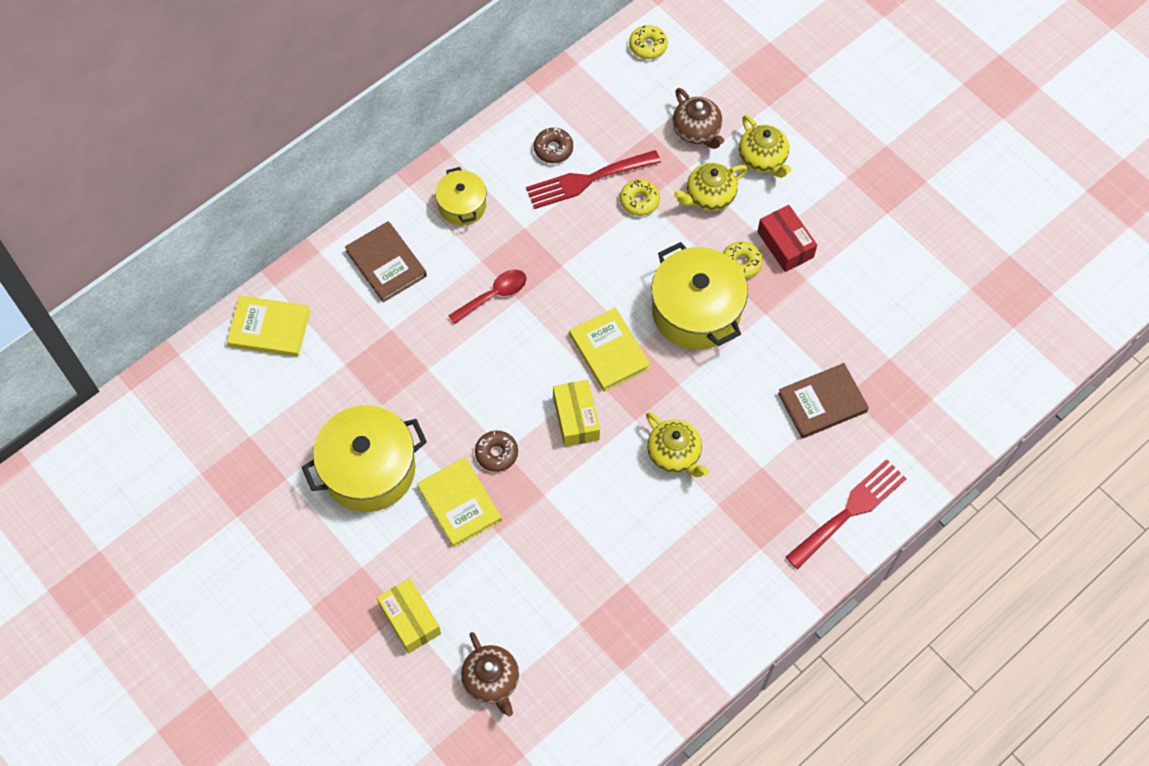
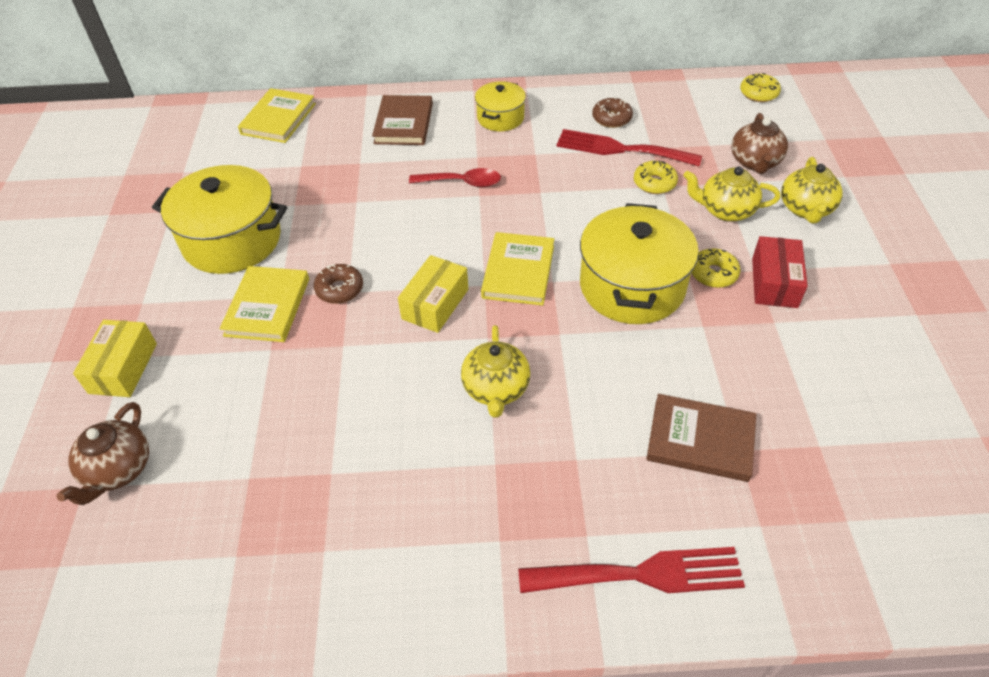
camera: 40 degrees right, 15 degrees down
(269, 328) = (278, 119): yellow book -> yellow book turned 60 degrees clockwise

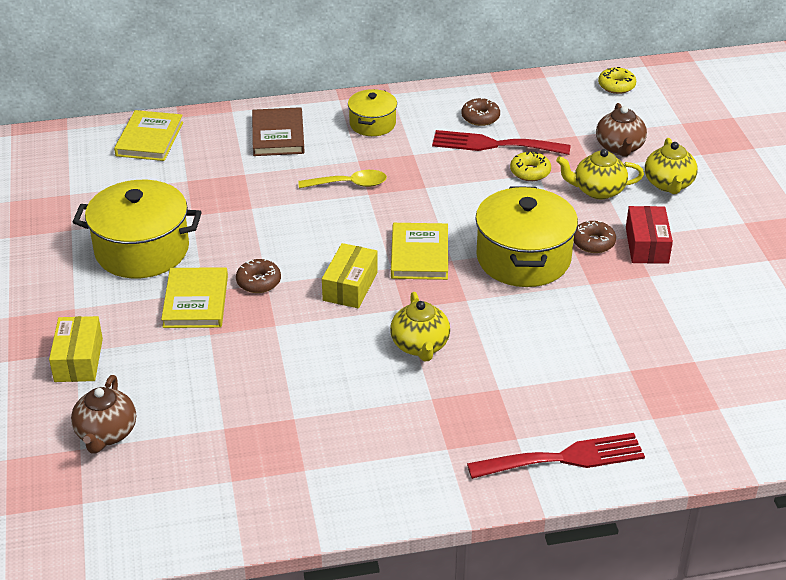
camera: 10 degrees left, 10 degrees down
(462, 182) = (349, 184): red spoon -> yellow spoon
(700, 440) = (598, 366): brown book -> none
(713, 274) = (593, 242): yellow donut -> brown donut

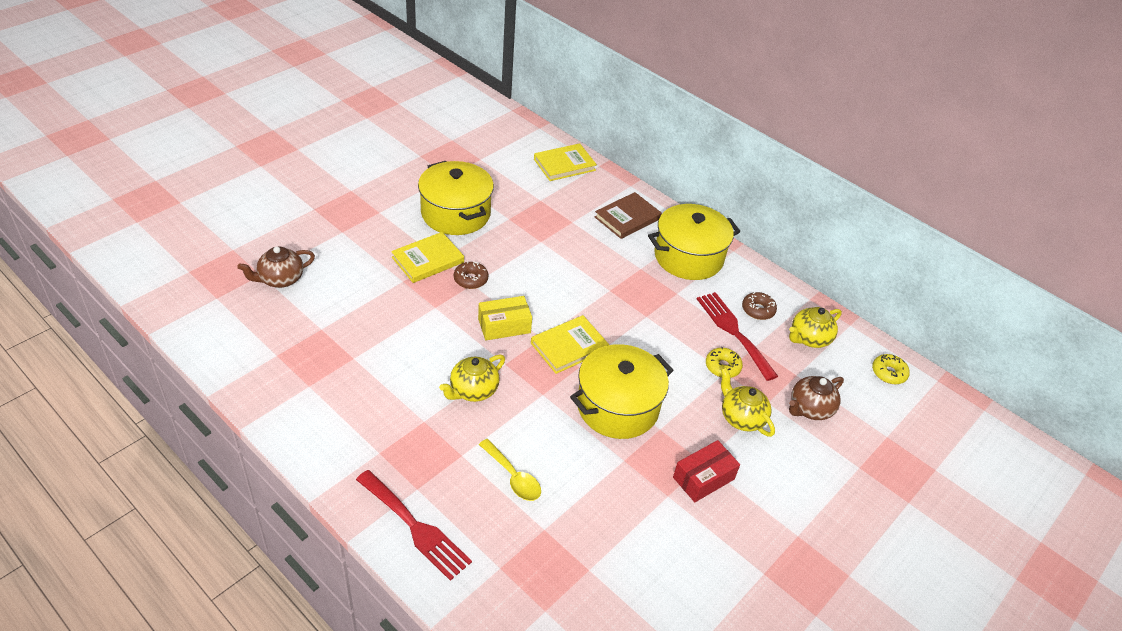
camera: 50 degrees right, 5 degrees up
(78, 360) = (335, 236): yellow box -> none
(349, 184) = (610, 276): yellow spoon -> yellow spoon (513, 477)
(372, 124) = (688, 257): yellow pot -> yellow pot, size x1.80
(593, 242) = (675, 442): brown donut -> none
(669, 184) = (795, 461): yellow teapot -> yellow teapot (809, 338)

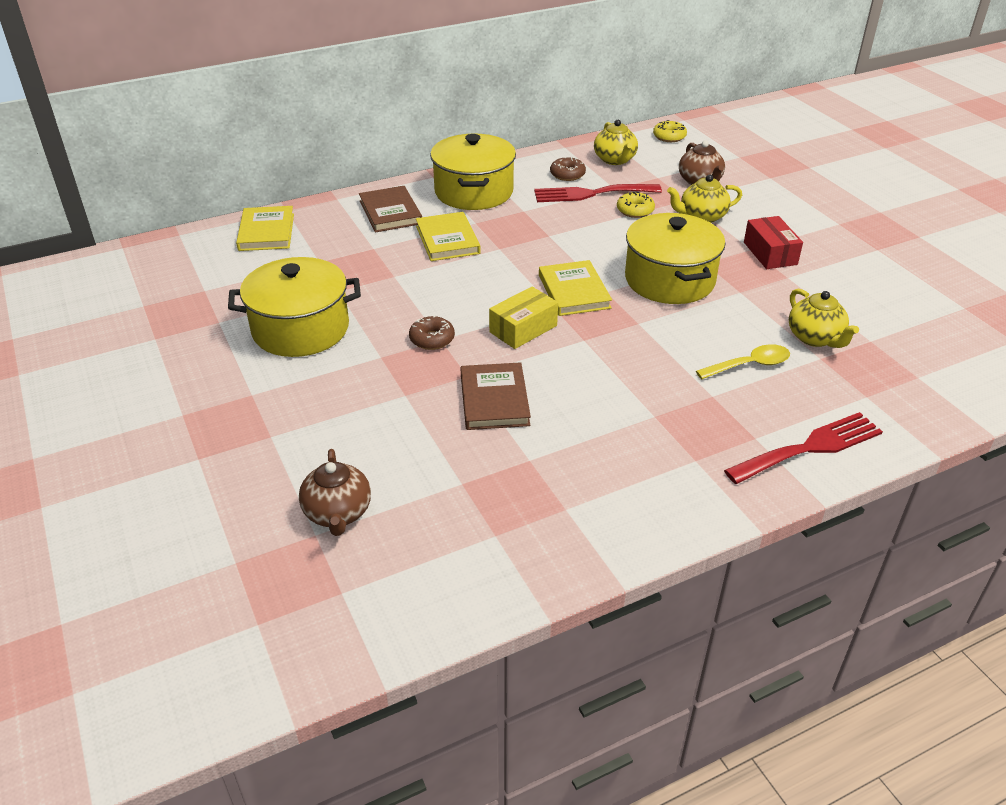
camera: 65 degrees left, 5 degrees down
(412, 327) = (494, 400): none -> brown book
(428, 260) = (377, 367): yellow book -> yellow book (448, 240)
(473, 390) = (618, 370): yellow teapot -> yellow teapot (815, 338)
(504, 326) = (523, 329): yellow box -> yellow box turned 45 degrees clockwise

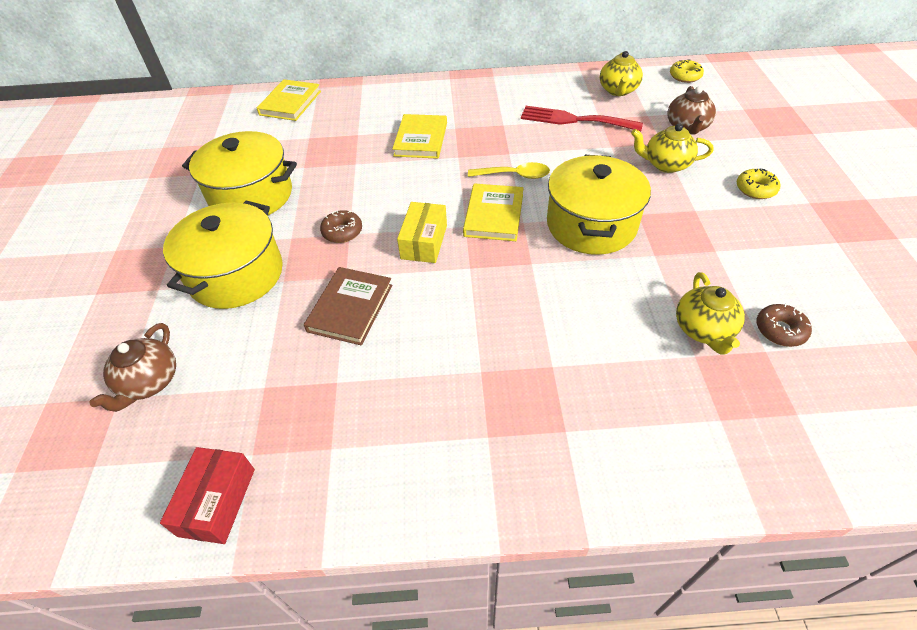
camera: 25 degrees right, 10 degrees up
(390, 212) = (393, 104): brown book -> none
(474, 192) = (473, 98): yellow pot -> yellow pot (236, 274)
(523, 329) = (424, 242): yellow box -> yellow box turned 60 degrees counterclockwise
(567, 174) = (565, 97): brown donut -> brown donut (780, 330)
(635, 210) = (604, 145): yellow donut -> yellow donut (755, 189)
(749, 365) = (613, 342): yellow spoon -> yellow spoon (514, 175)
(770, 253) = (712, 219): red box -> red box (217, 502)
(810, 447) = (617, 464): red fork -> none

